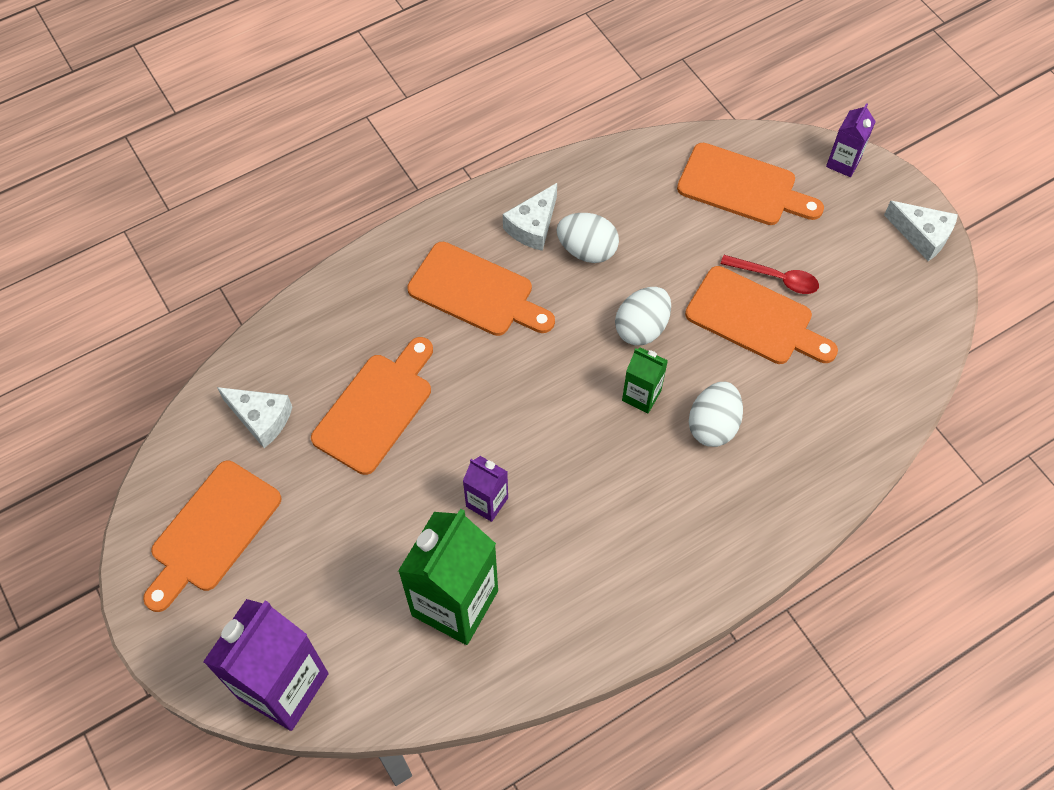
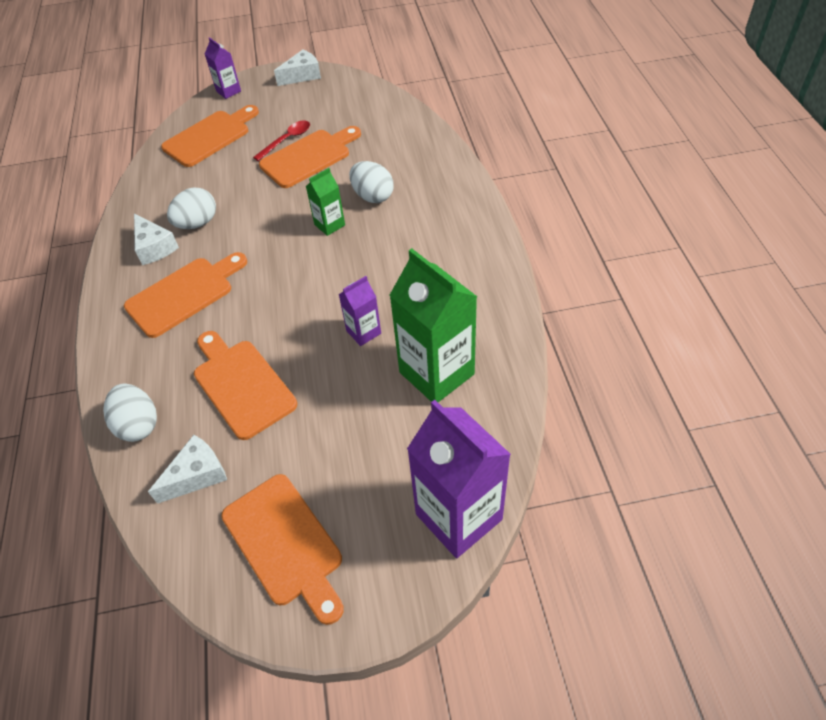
camera: 65 degrees left, 10 degrees down
(641, 328) = (278, 211): white egg -> white egg (138, 424)

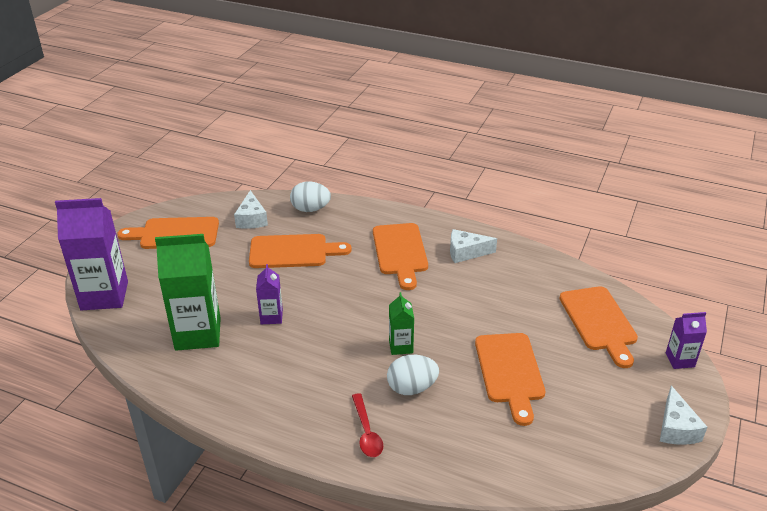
camera: 120 degrees right, 15 degrees down
(197, 223) = (474, 279): white egg -> none
(287, 140) = (551, 368): red spoon -> red spoon (366, 432)

